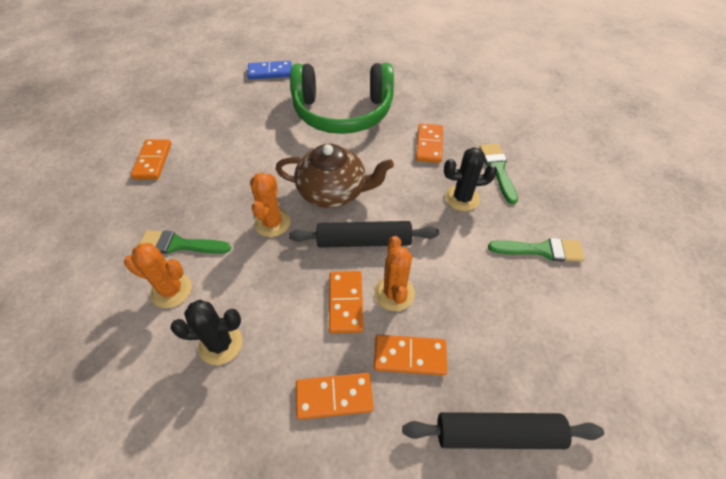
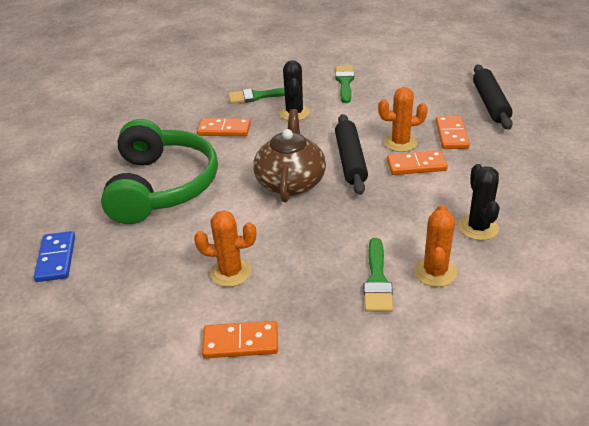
camera: 90 degrees left, 15 degrees down
(272, 223) = (337, 217): orange cactus -> orange cactus (230, 272)
(334, 397) = (496, 164): orange domino -> none

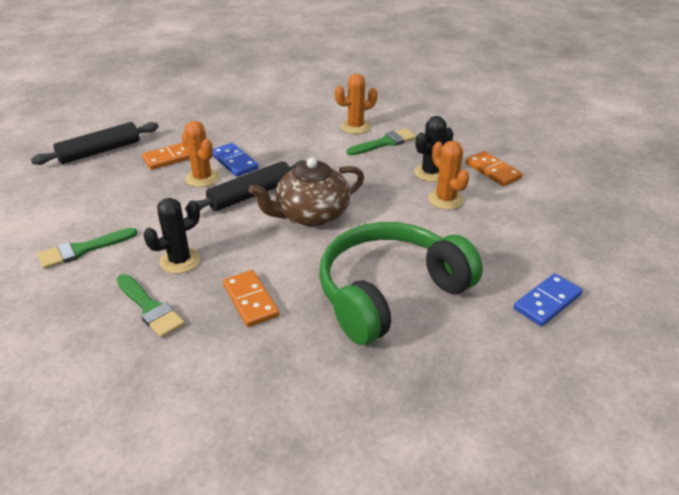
camera: 125 degrees left, 0 degrees up
(416, 165) = (234, 162): orange domino -> blue domino
(478, 228) = (295, 122): black cactus -> black cactus (431, 173)

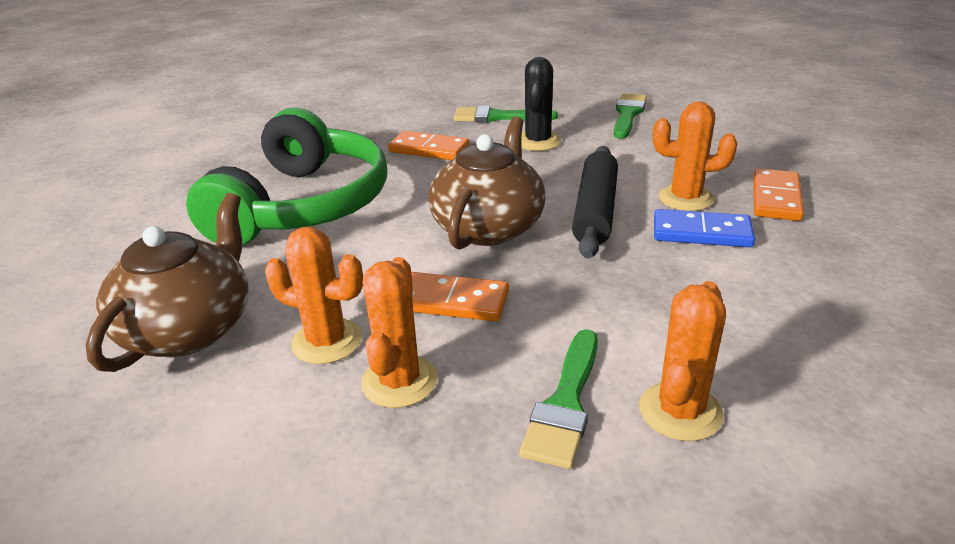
camera: 140 degrees right, 5 degrees down
(100, 151) = (854, 164): black rolling pin -> none
(431, 173) = (399, 381): black cactus -> orange cactus
(493, 171) = (275, 463): orange domino -> orange domino (452, 301)
(504, 236) = (190, 329): none -> brown teapot
(547, 302) = (101, 275): blue domino -> none

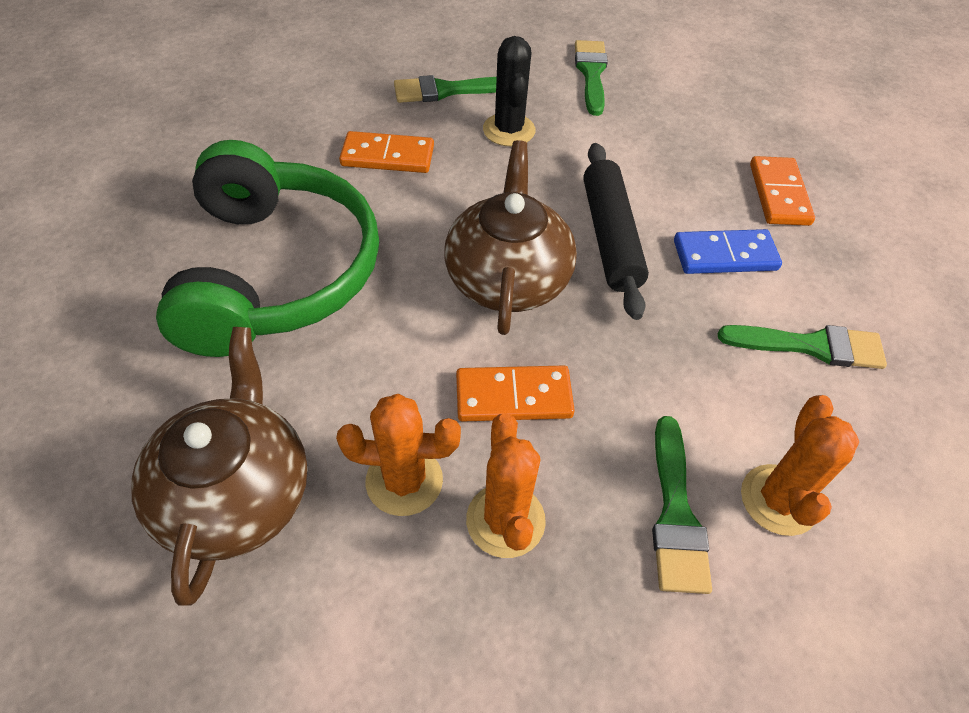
camera: 20 degrees left, 20 degrees up
(685, 198) = (694, 205): orange cactus -> none
(765, 303) = (811, 346): none -> green brush

